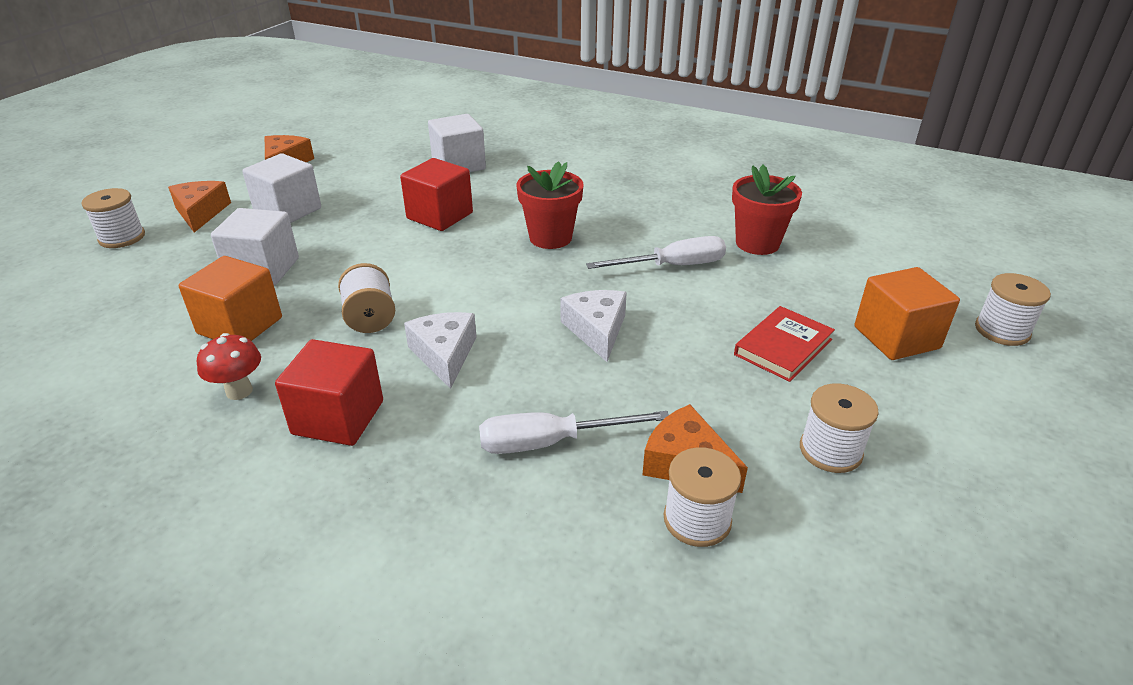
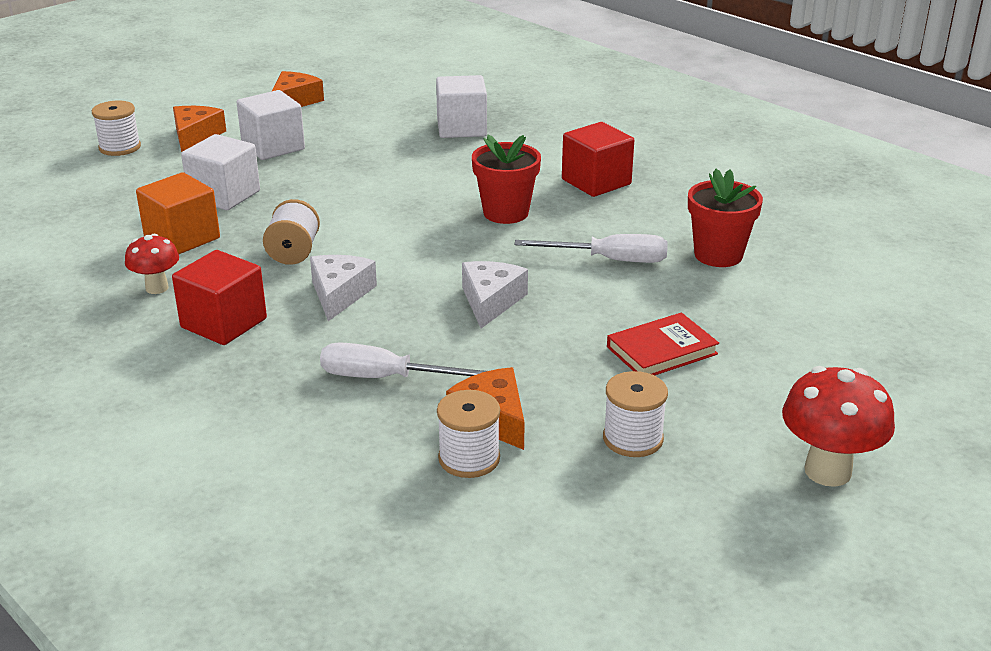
camera: 20 degrees right, 5 degrees down
(440, 216) = (411, 174): red cube -> red cube (596, 182)
(896, 337) = (788, 366): orange cube -> none
(1002, 330) = (913, 383): white spool -> none
(1016, 439) = (827, 471): none -> red mushroom

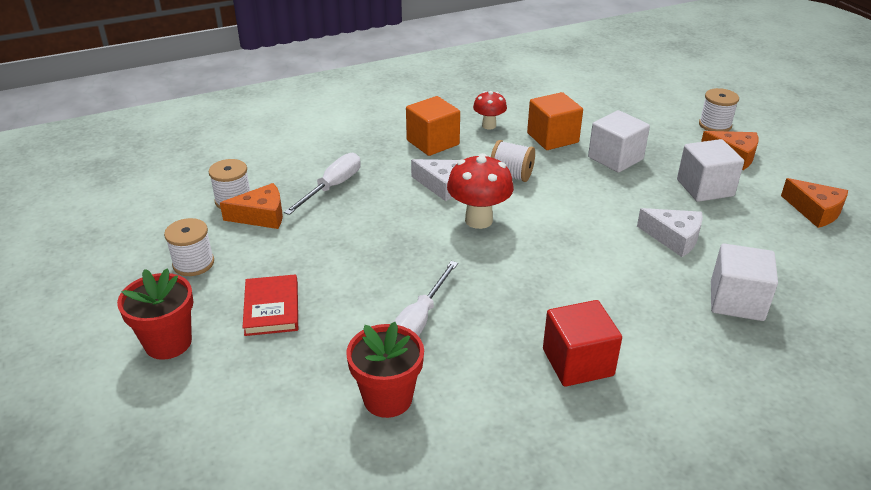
camera: 110 degrees right, 5 degrees up
(224, 323) = (433, 142): red cube -> orange cube
(490, 301) = (393, 245): white cheese -> white cheese (674, 238)
(506, 213) = (532, 285): red flower pot -> red flower pot (168, 343)
(827, 471) = (83, 337): red mushroom -> red mushroom (478, 220)

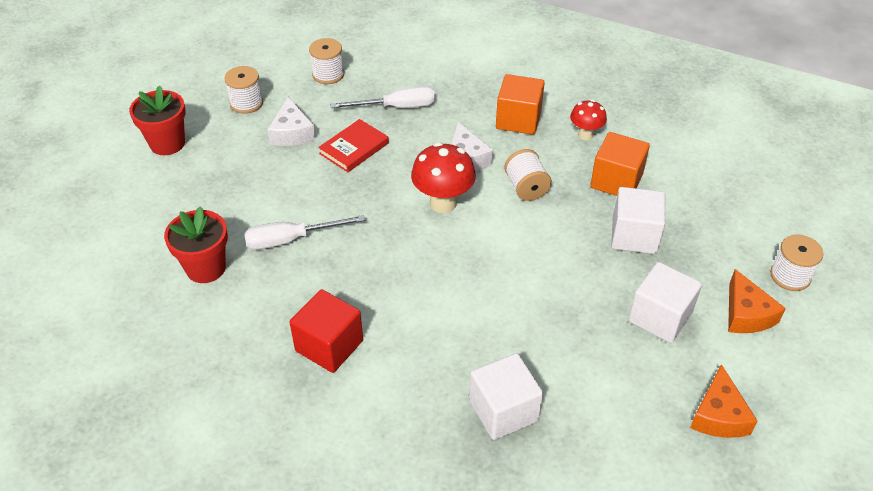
camera: 50 degrees right, 10 degrees up
(261, 216) = (325, 97): orange cheese -> none
(271, 308) = (239, 164): red book -> red book (354, 148)
(674, 238) = (552, 330): white cheese -> white cheese (292, 133)

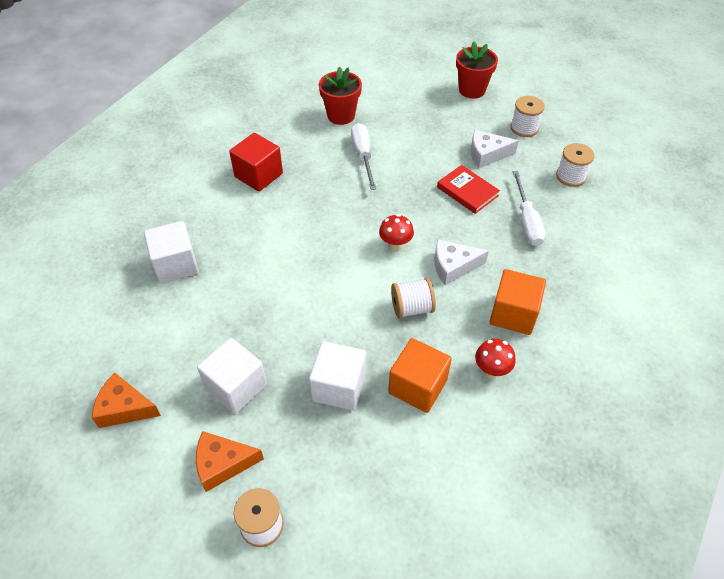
camera: 95 degrees right, 5 degrees up
(443, 203) = (395, 246): red mushroom -> red mushroom, size x0.61

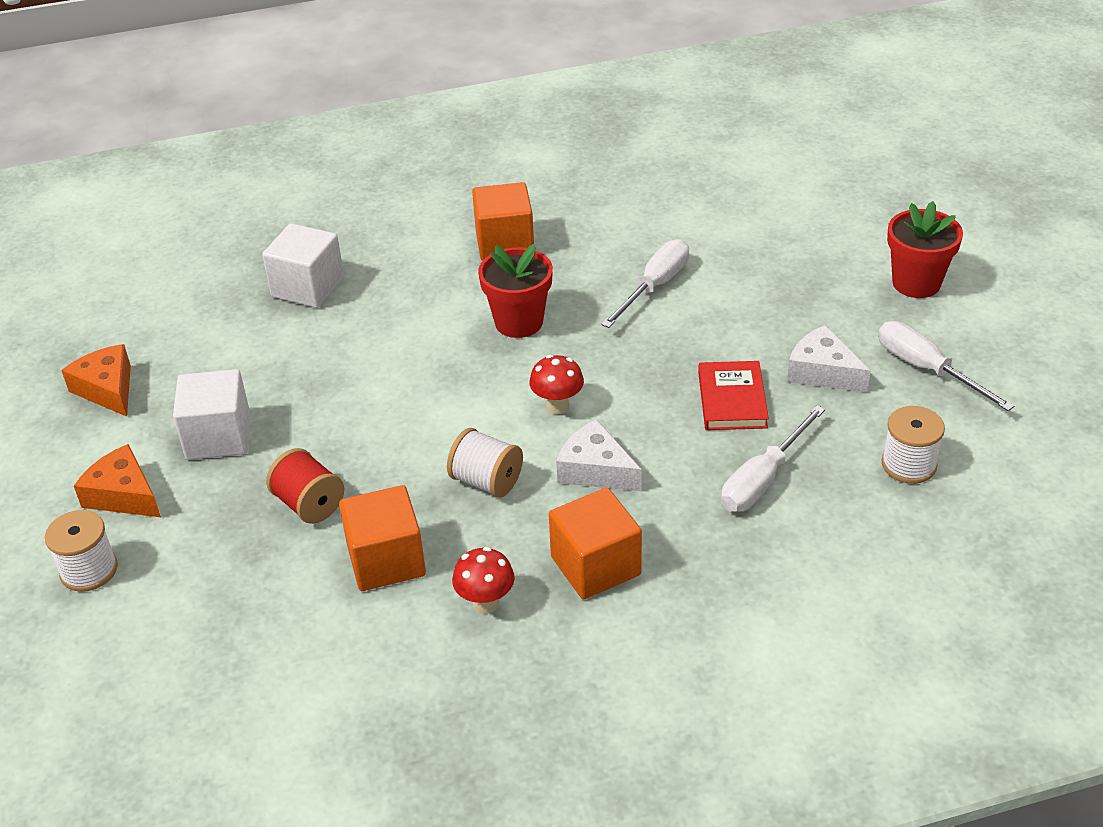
camera: 45 degrees right, 10 degrees down
(258, 175) = (504, 243): red cube -> orange cube
(339, 387) = (309, 504): white cube -> red spool
(341, 115) = (689, 226): red flower pot -> red flower pot (519, 322)
(524, 128) = (926, 369): white spool -> white screwdriver

